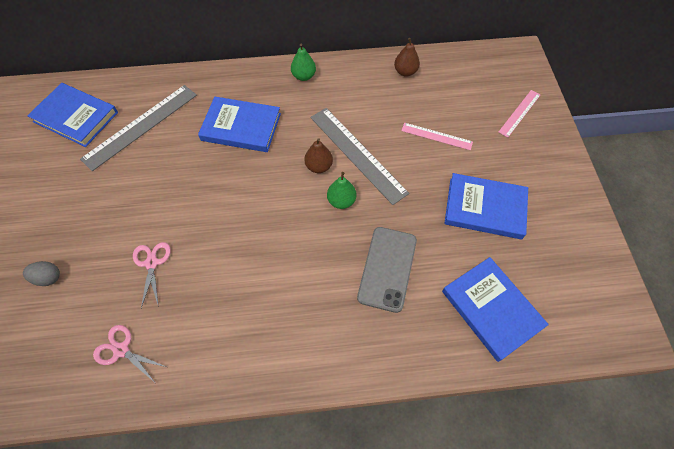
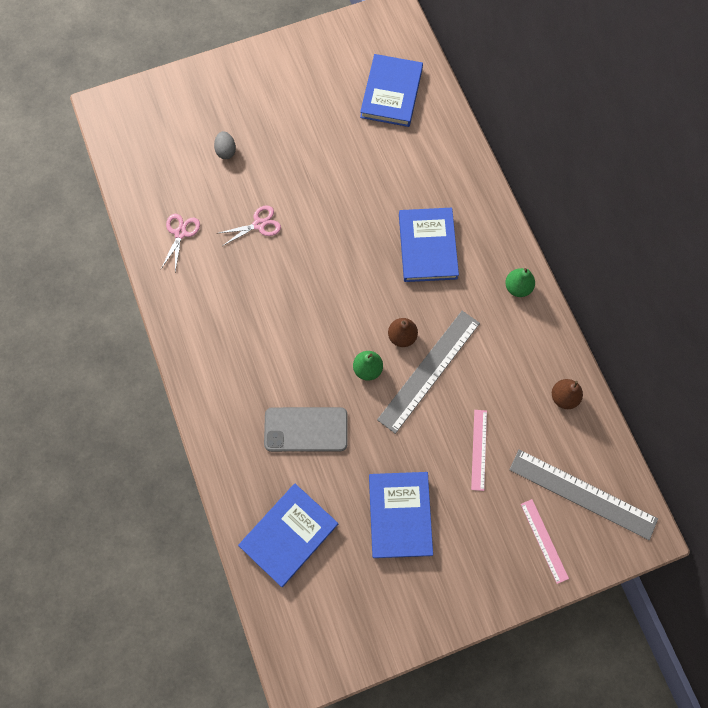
camera: 75 degrees right, 10 degrees up
(141, 126) = (399, 154): grey ruler -> grey ruler (582, 494)
(519, 113) = (544, 540): pink ruler -> pink ruler turned 45 degrees clockwise

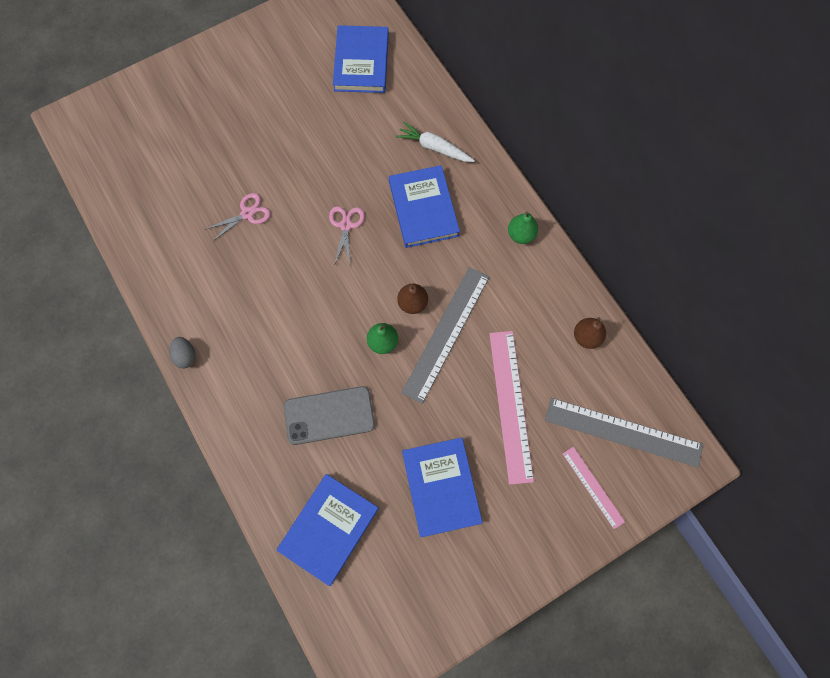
camera: 10 degrees left, 0 degrees up
(180, 233) = (167, 235): pink scissors -> pink scissors (346, 225)
(226, 151) = (202, 145): grey egg -> grey egg (186, 356)
(448, 188) = (434, 147): none -> white carrot
(479, 449) = (510, 405): pink ruler -> pink ruler, size x1.83

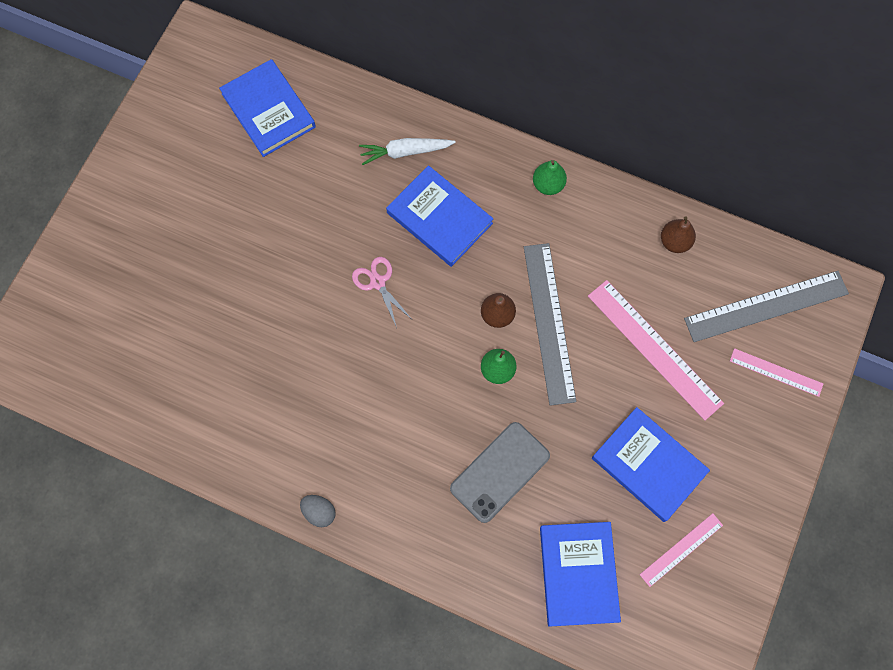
camera: 35 degrees left, 0 degrees up
(247, 214) = (271, 334): pink scissors -> none
(418, 567) = (681, 549): none -> pink ruler

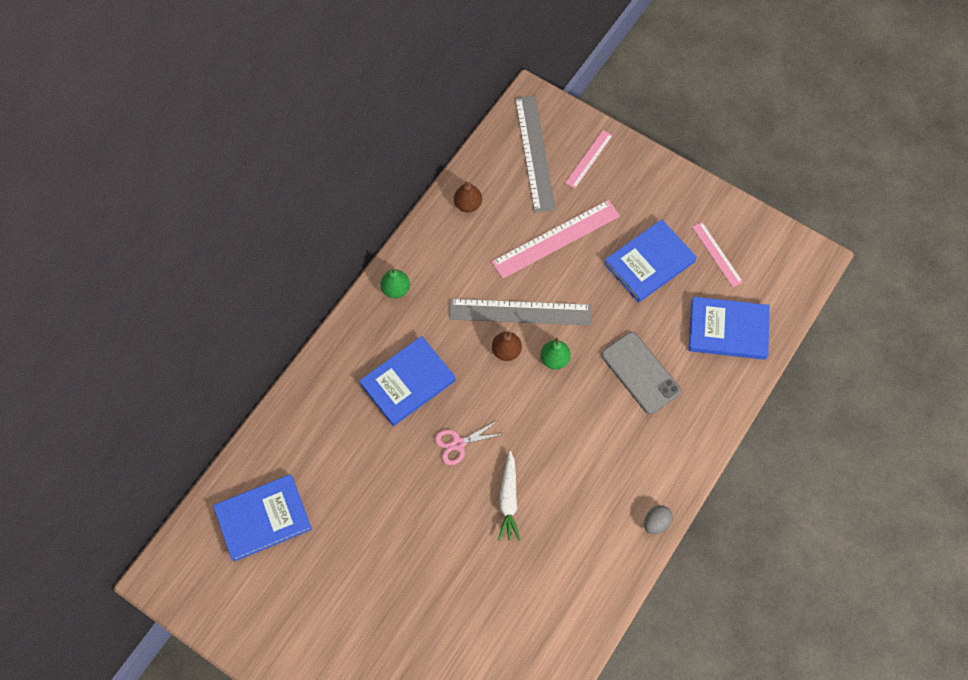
camera: 80 degrees left, 5 degrees down
(405, 152) = (337, 401): white carrot -> white carrot (508, 500)

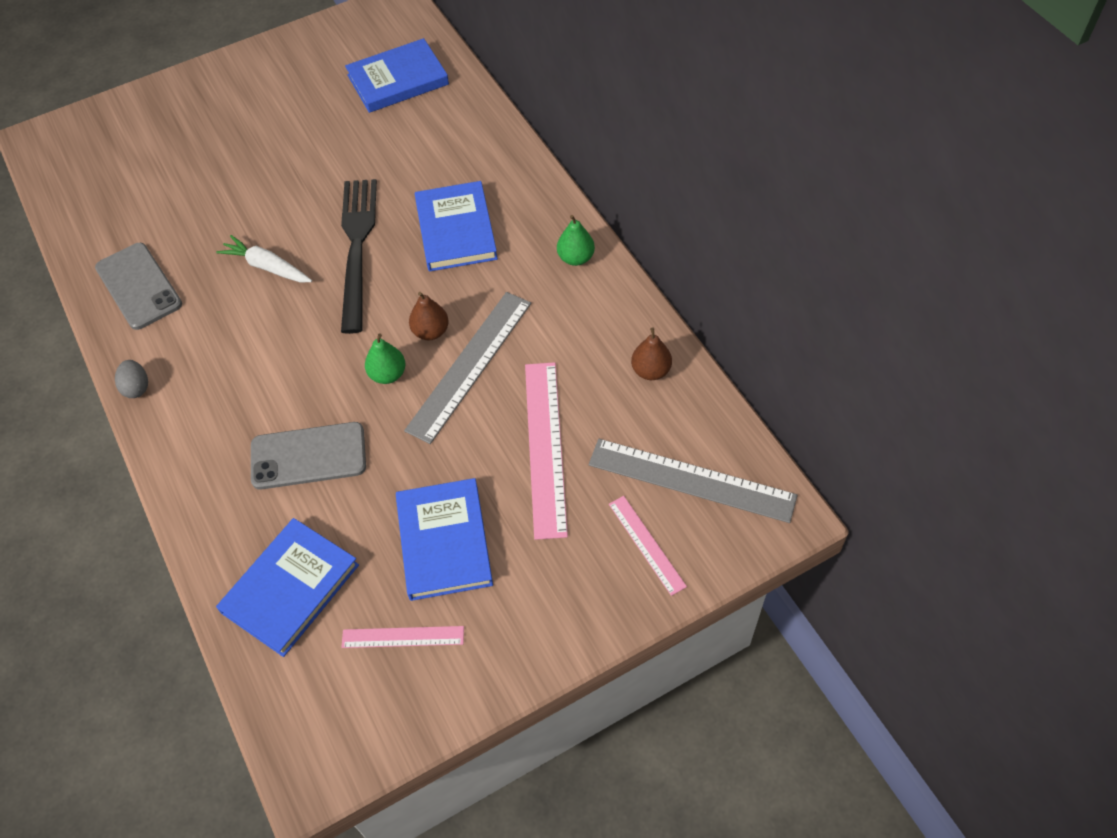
camera: 120 degrees right, 10 degrees down
(263, 518) = (398, 80): blue book -> blue book turned 60 degrees clockwise
(458, 444) = (357, 247): pink scissors -> black fork
(575, 587) = (138, 286): none -> grey phone

